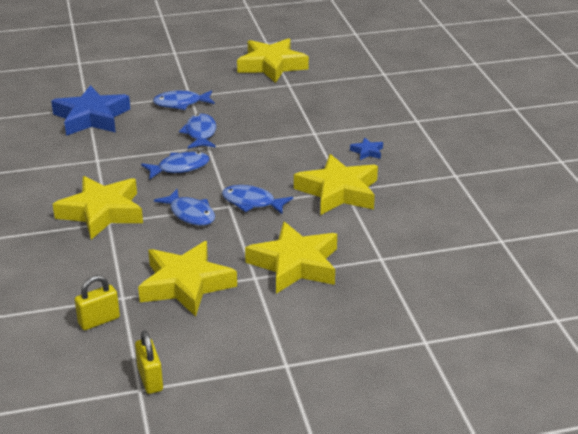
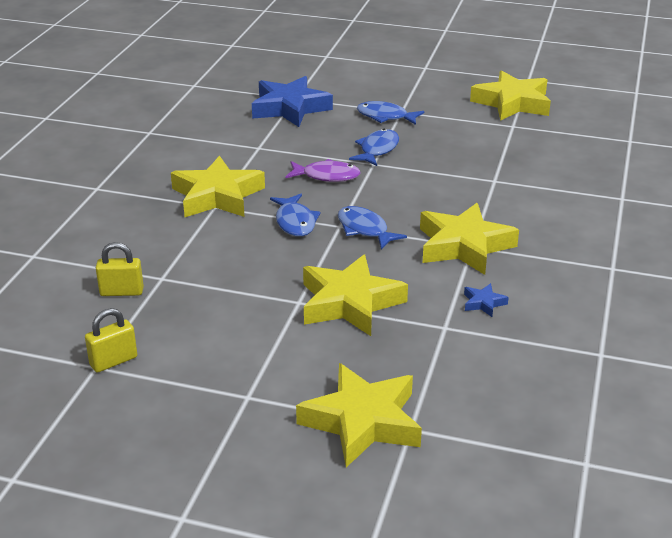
camera: 30 degrees right, 0 degrees up
(150, 379) = (113, 361): yellow padlock -> yellow padlock turned 45 degrees clockwise
(180, 168) = (327, 176): blue fish -> purple fish
(185, 284) = (228, 286): yellow star -> yellow star (362, 421)
(367, 152) = (534, 215): blue star -> blue star (483, 303)

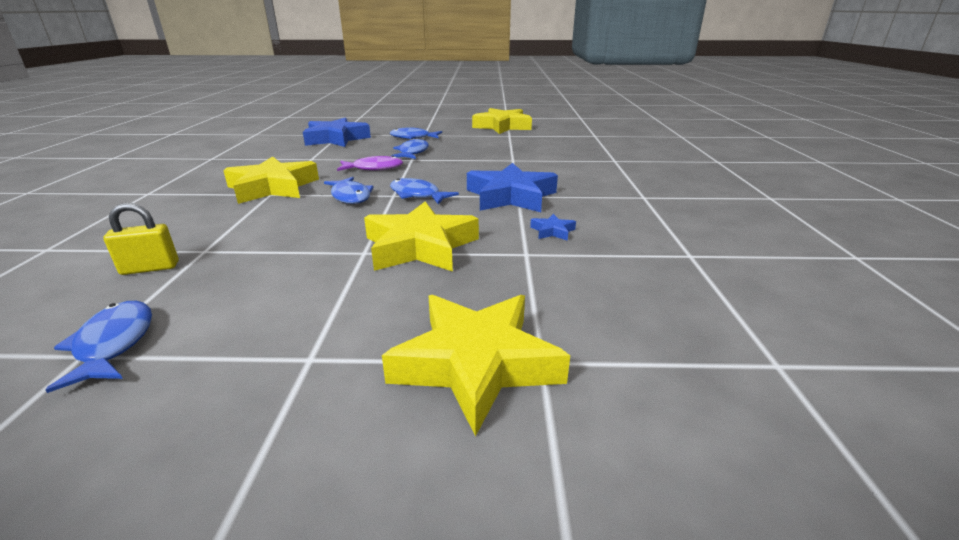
camera: 15 degrees left, 5 degrees down
(113, 361) = (113, 344): yellow padlock -> blue fish
(464, 246) = (511, 196): yellow star -> blue star

